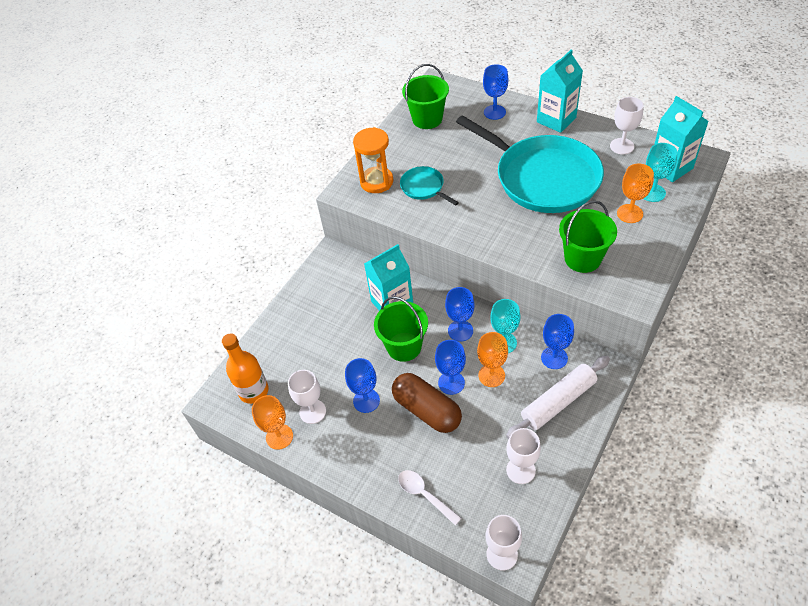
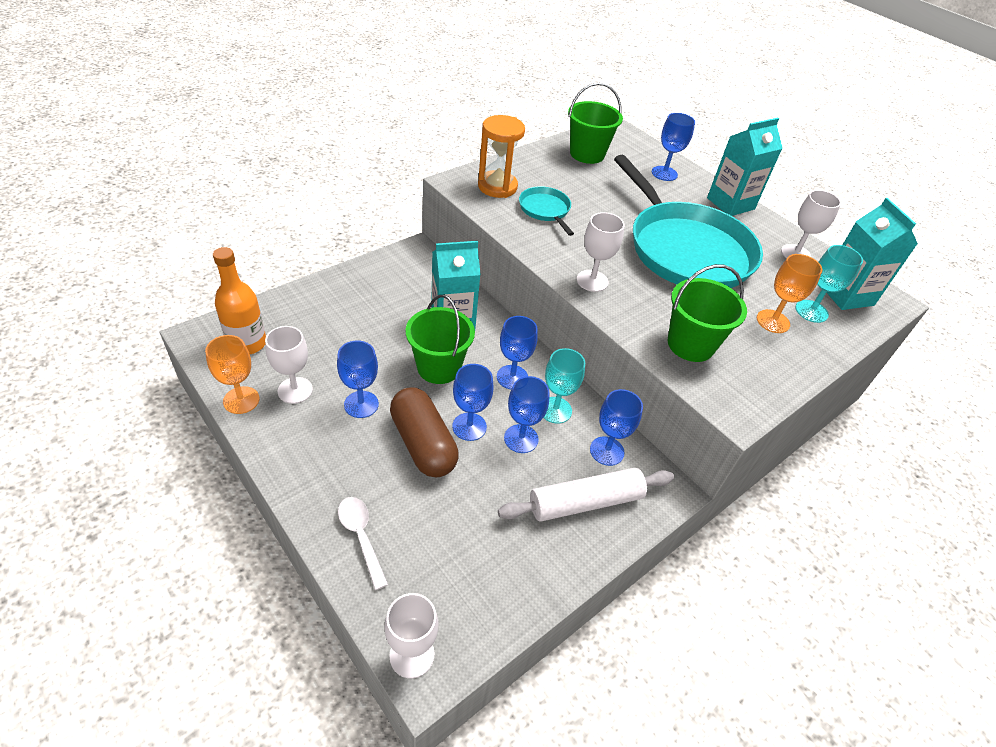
camera: 10 degrees right, 5 degrees down
(491, 375) = (521, 438): orange goblet -> blue goblet
(520, 470) = (495, 561): white goblet -> white goblet (592, 281)

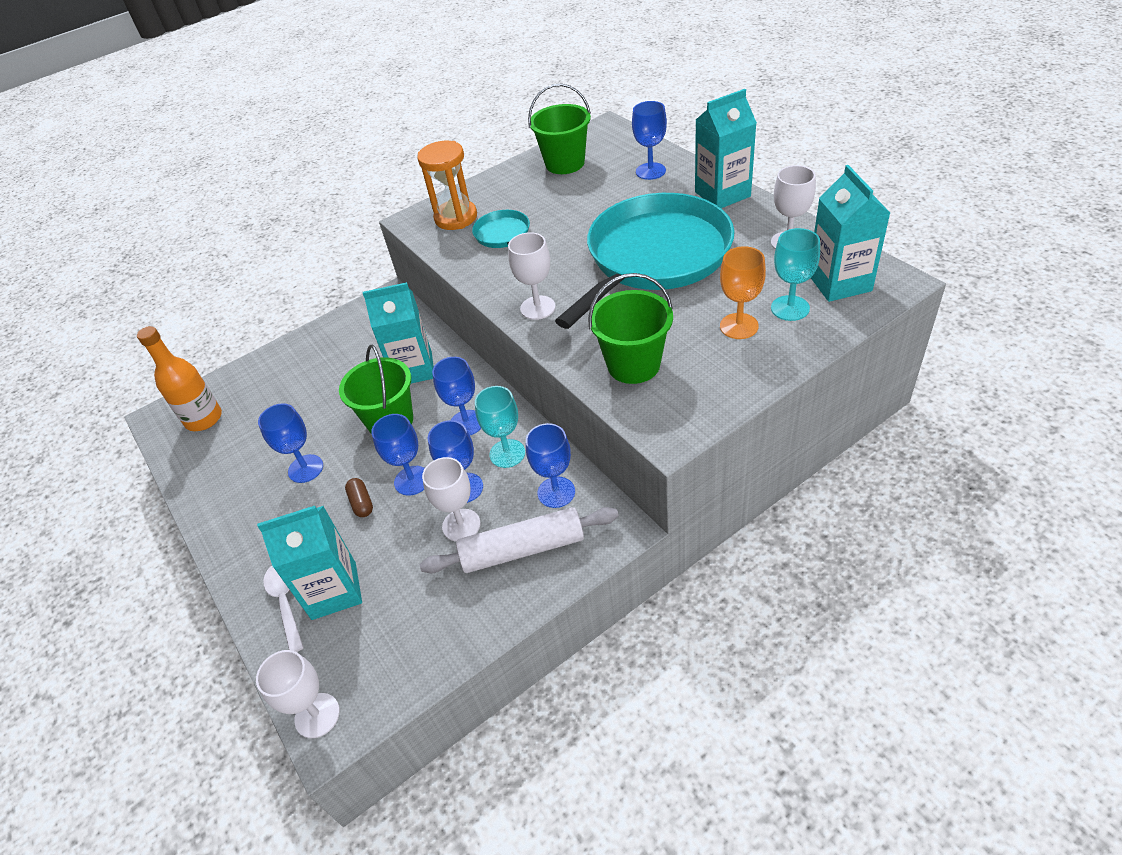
camera: 15 degrees right, 0 degrees up
(241, 400) = (190, 476): orange goblet -> none
(295, 390) = (243, 461): white goblet -> white goblet (461, 525)
(409, 528) = (334, 590): none -> turquoise carton
(423, 444) = (361, 503): brown capsule -> brown capsule, size x0.44
(686, 249) = (654, 257): turquoise pan -> turquoise pan turned 120 degrees counterclockwise

